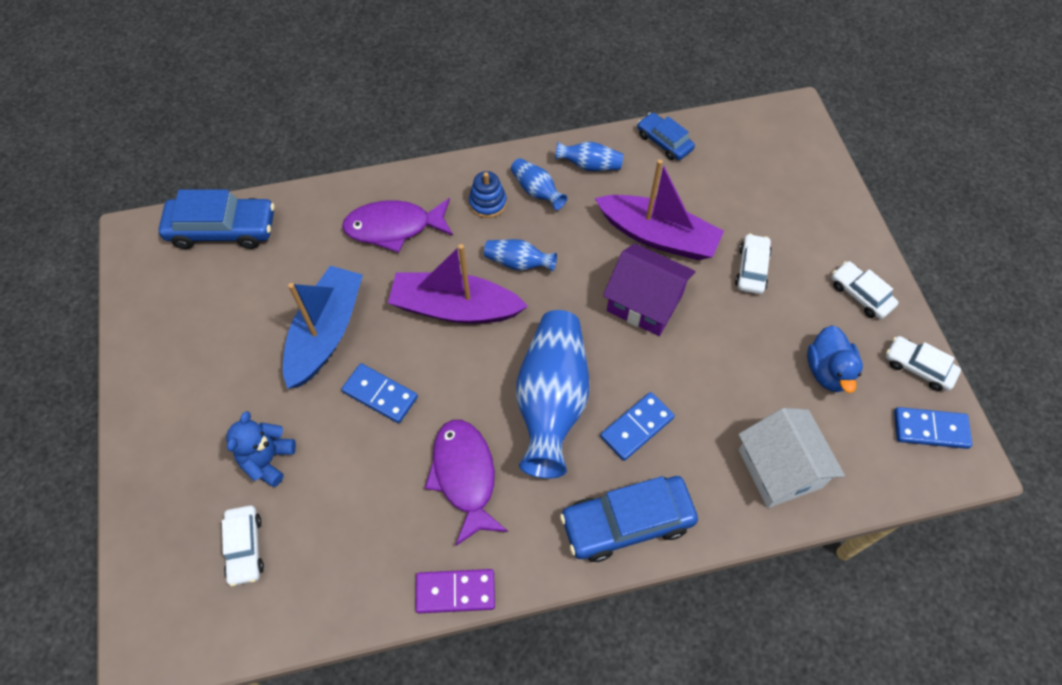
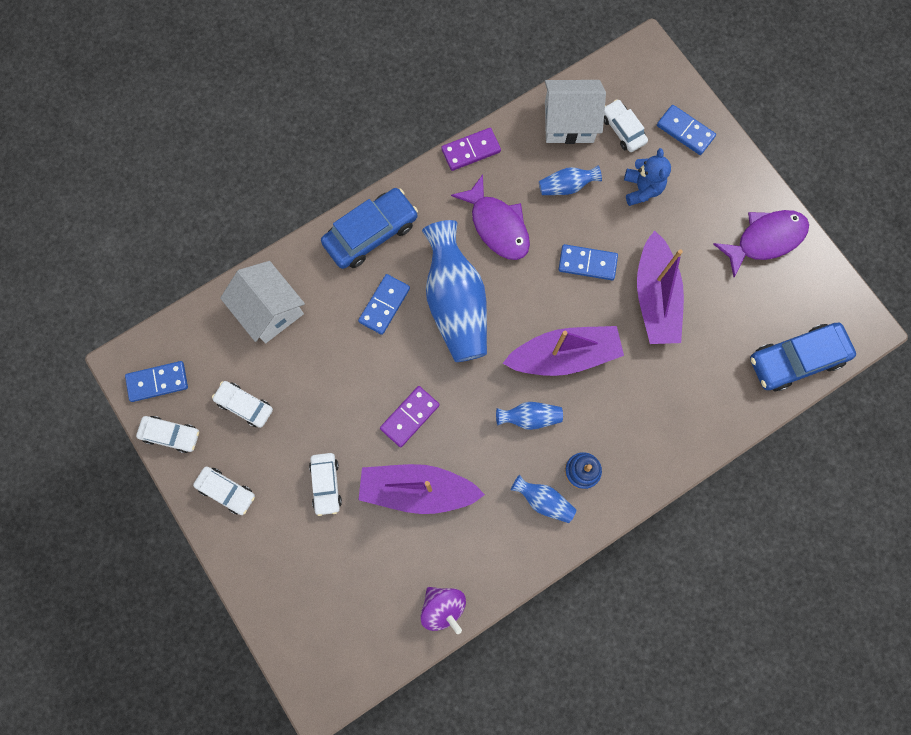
camera: 160 degrees right, 15 degrees up
(169, 516) = (685, 131): none -> blue domino
(307, 585) = (569, 122): none -> white house
(326, 333) = (655, 297): blue boat -> purple boat
(394, 227) = (652, 414): purple fish -> purple fish (765, 239)
(589, 165) = (505, 550): blue vase -> blue vase (566, 186)
(645, 302) = (409, 417): purple house -> purple domino
(664, 142) = (443, 607): blue car -> purple spinning top
(828, 371) = (244, 405): blue duck -> white car

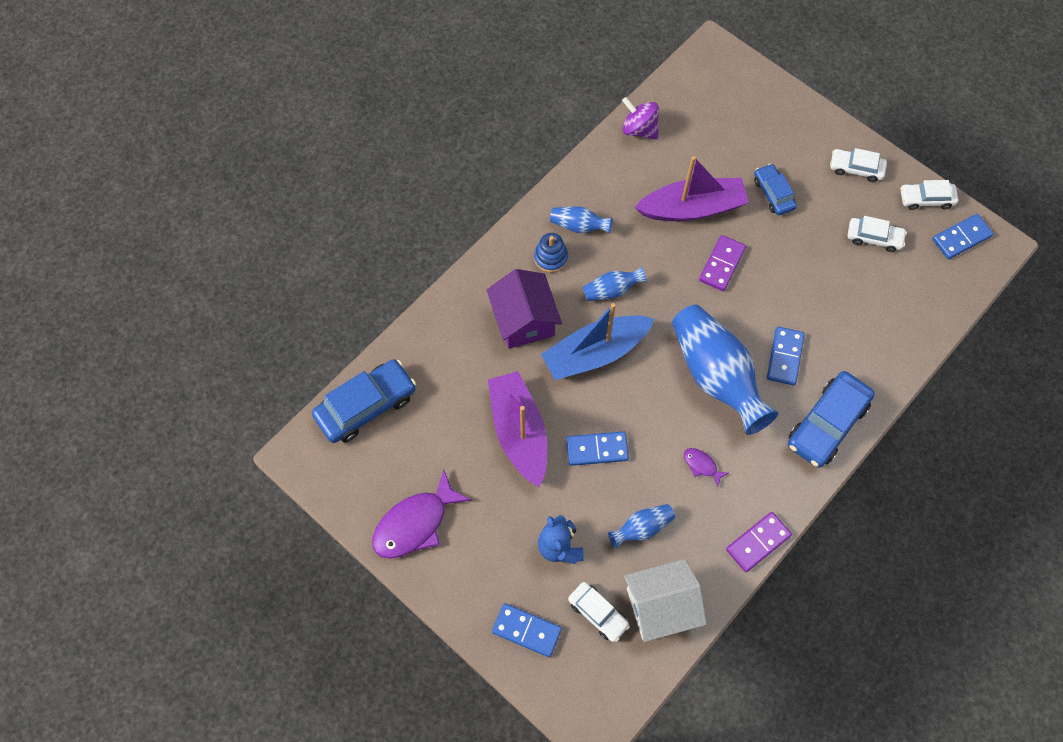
camera: 165 degrees right, 10 degrees down
(269, 310) = (892, 325): white house -> none
(326, 484) = (773, 194): white car -> blue car
(497, 225) = (701, 465): purple fish -> purple fish, size x0.46
(564, 356) = (595, 353): purple boat -> blue boat
(625, 408) = (524, 320): none -> purple house

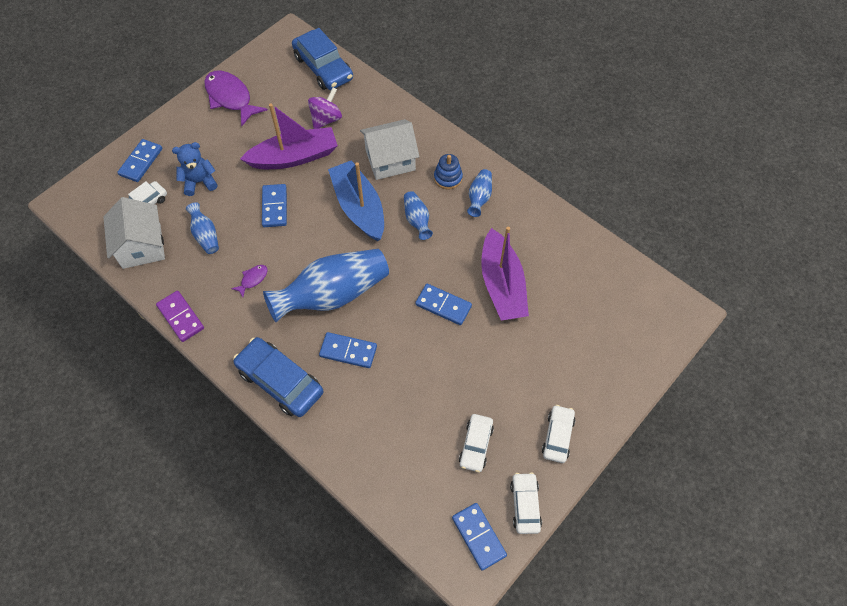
camera: 90 degrees right, 5 degrees down
(524, 320) = (390, 160): purple house -> white house
(639, 129) = (584, 245): purple spinning top -> purple spinning top (326, 119)
(722, 264) = (443, 305): purple domino -> blue domino
(773, 194) = (522, 355): blue car -> none

